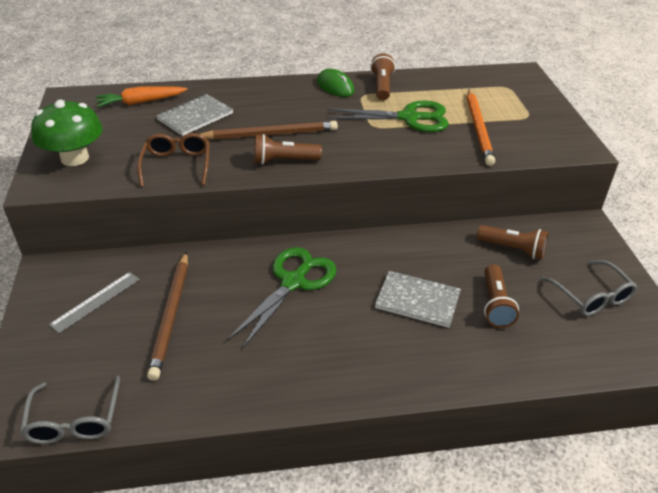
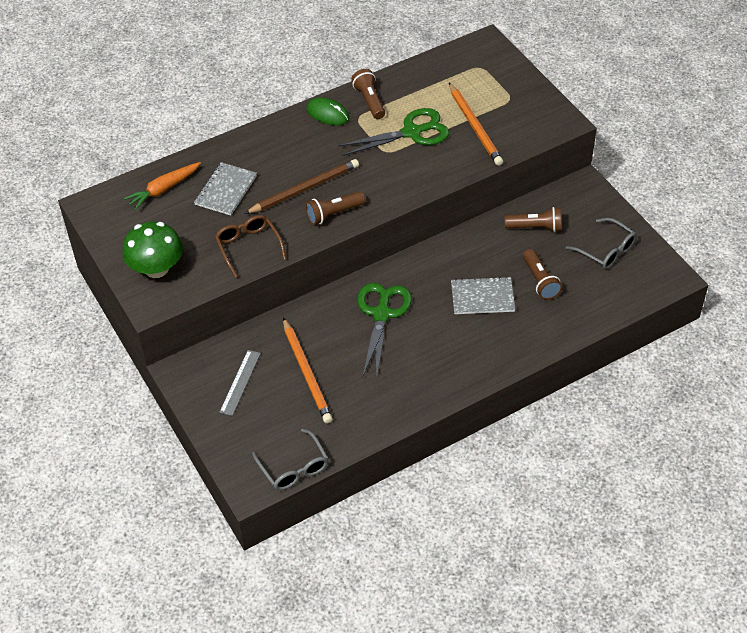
camera: 20 degrees left, 10 degrees up
(171, 315) = (307, 373): brown pencil -> orange pencil

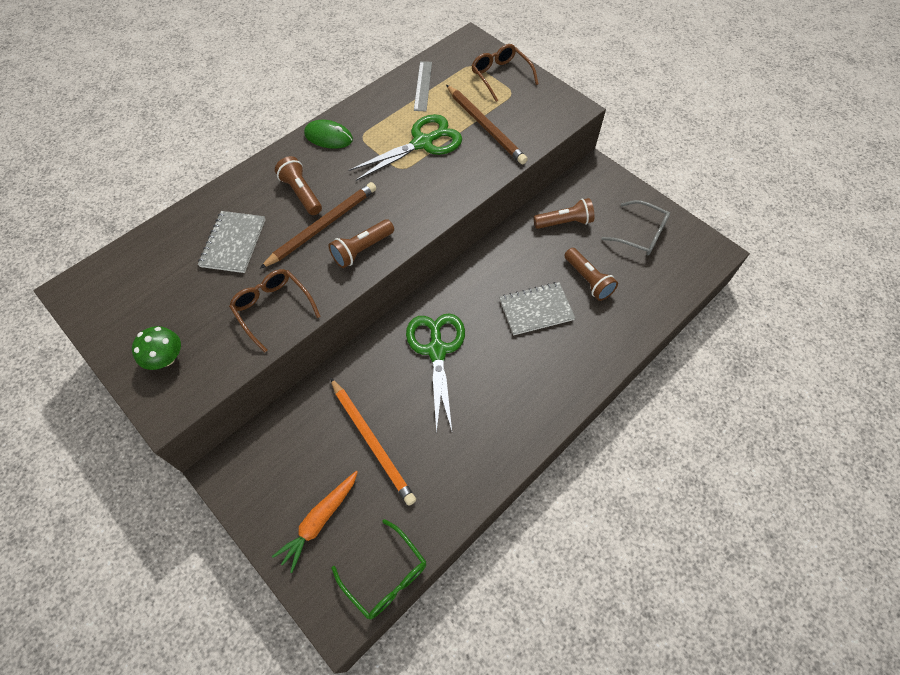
camera: 15 degrees left, 10 degrees up
(156, 268) = (166, 358): green mushroom -> green mushroom, size x0.62
(164, 189) = (161, 254): orange carrot -> orange carrot (320, 520)
(240, 382) = (298, 471): grey ruler -> grey ruler (423, 86)
(294, 467) = (386, 576): grey glasses -> green glasses
(369, 101) = (369, 116): brown flashlight -> brown flashlight (301, 193)
(475, 126) = (485, 126): orange pencil -> brown pencil
(504, 82) = (500, 76): none -> brown glasses

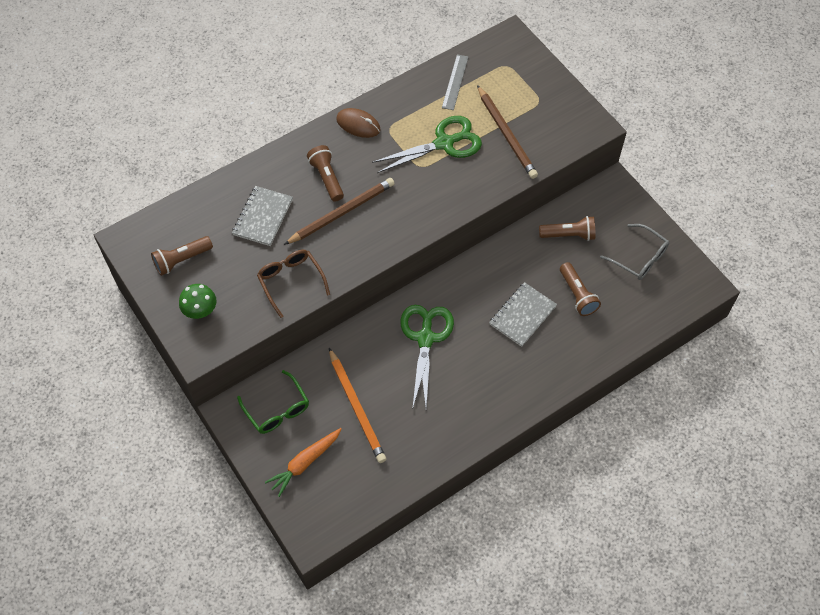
camera: 10 degrees right, 0 degrees up
(328, 137) = (358, 124): green mouse -> brown mouse
(362, 250) = (373, 240): brown flashlight -> brown flashlight (182, 260)
(386, 576) = (352, 513): green glasses -> green glasses (277, 409)
(500, 76) = (532, 81): brown glasses -> none
(536, 309) = (522, 315): grey notebook -> grey notebook turned 45 degrees counterclockwise

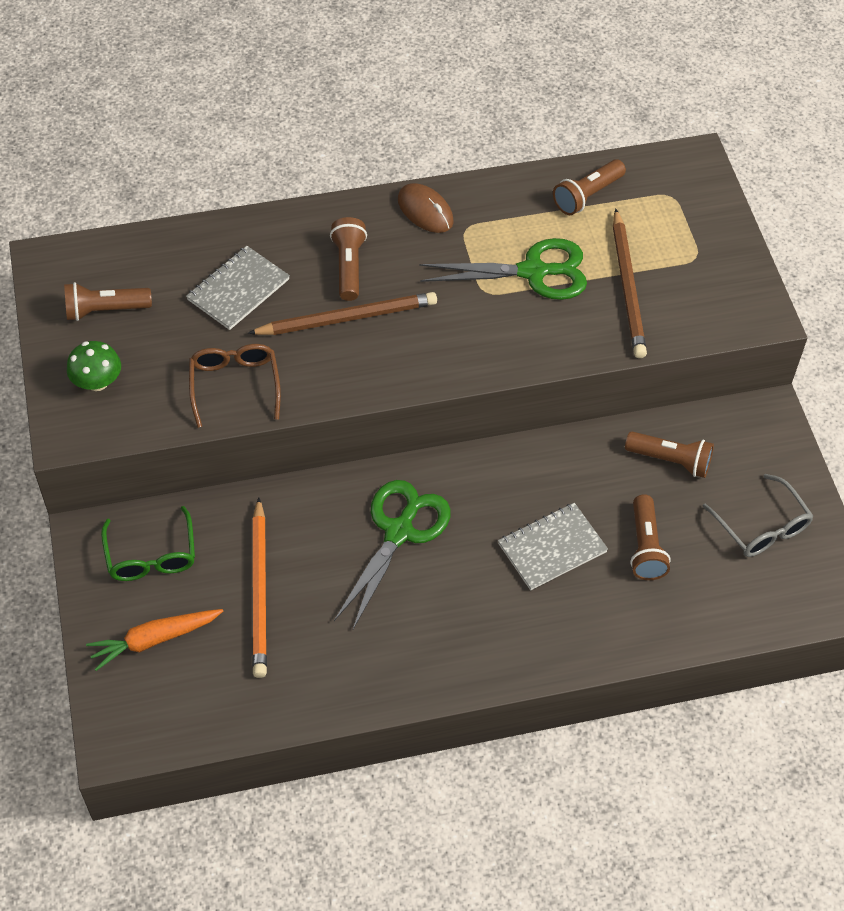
camera: 20 degrees right, 5 degrees down
(455, 82) = (587, 196): grey ruler -> brown flashlight

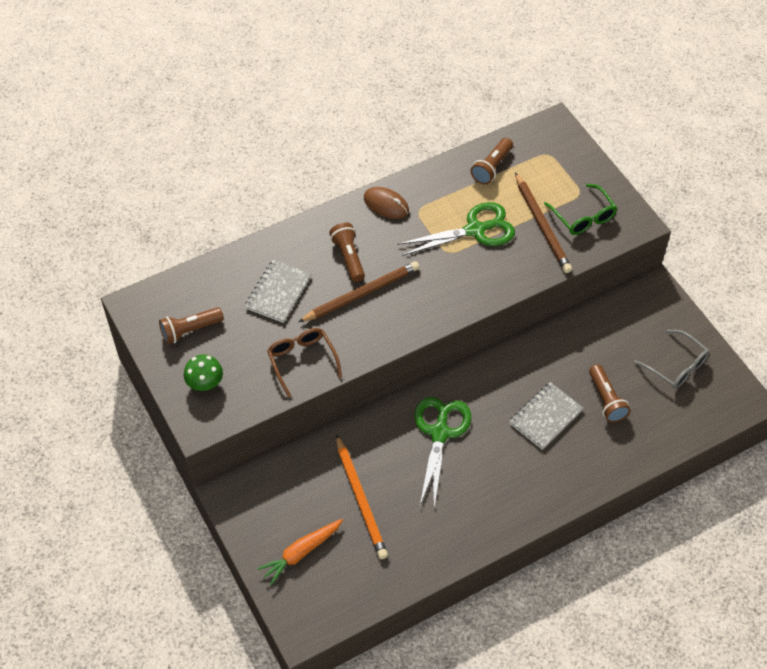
camera: 15 degrees left, 0 degrees up
(151, 555) = (276, 495): green glasses -> green glasses (583, 217)
(671, 460) = (602, 336): brown flashlight -> none

